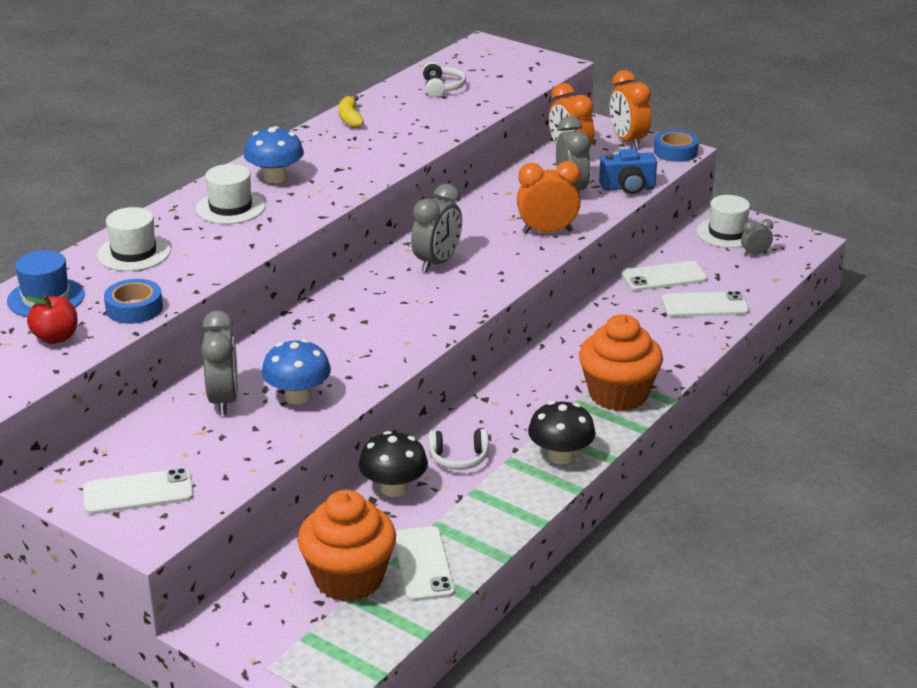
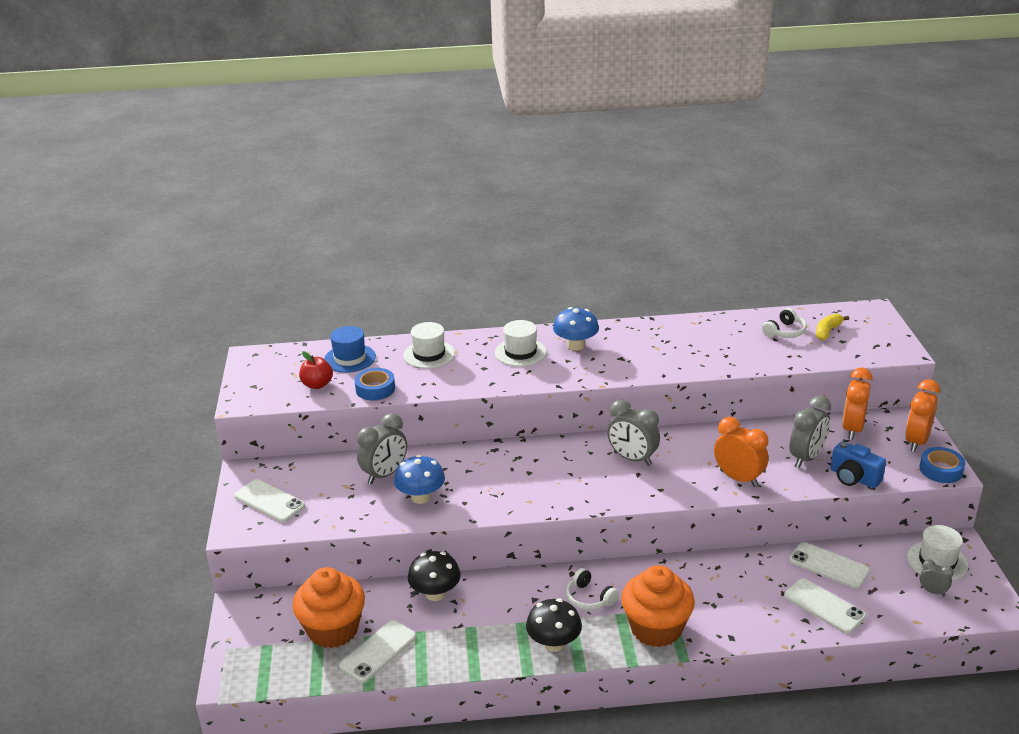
camera: 50 degrees right, 0 degrees up
(350, 119) = (686, 326): yellow banana -> yellow banana (827, 331)
(437, 262) = (632, 459): grey clock -> grey clock turned 45 degrees clockwise
(459, 458) = (496, 601): white headphones -> white headphones (589, 598)

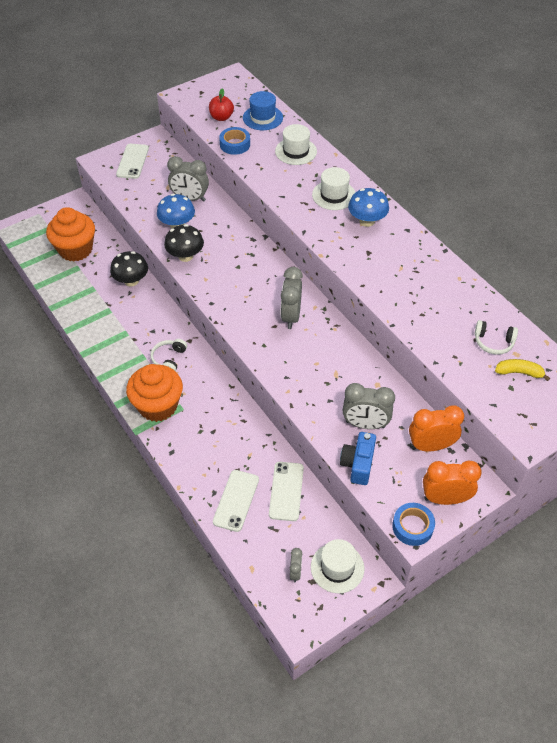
camera: 60 degrees right, 20 degrees up
(378, 651) = (68, 277): white phone -> none
(554, 643) = (116, 357): black mushroom -> black mushroom (185, 256)
(738, 478) = (307, 387): orange clock -> none

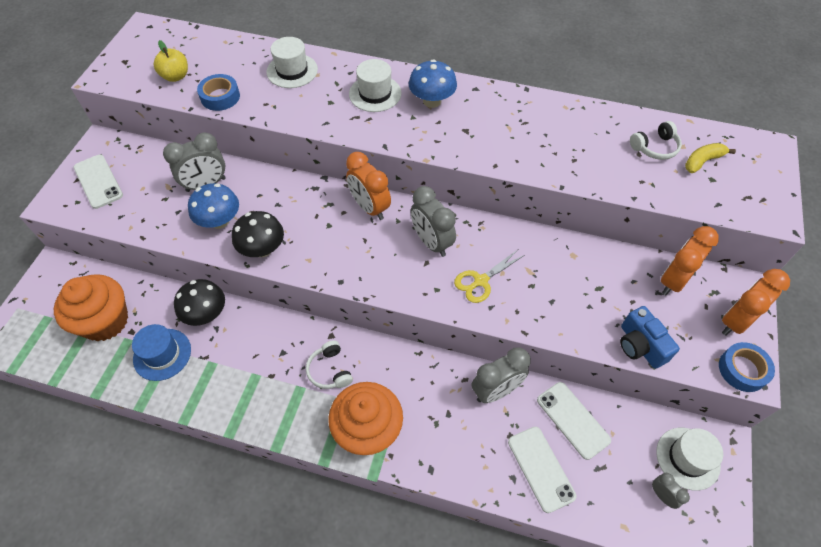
camera: 40 degrees left, 5 degrees up
(221, 117) = (176, 76): red apple -> yellow apple
(263, 118) = (222, 54): blue hat -> blue hat (162, 354)
(274, 271) = (370, 207): none -> orange clock
(296, 358) = (480, 281): none -> yellow scissors
(365, 424) = (604, 301): grey clock -> grey clock (496, 390)

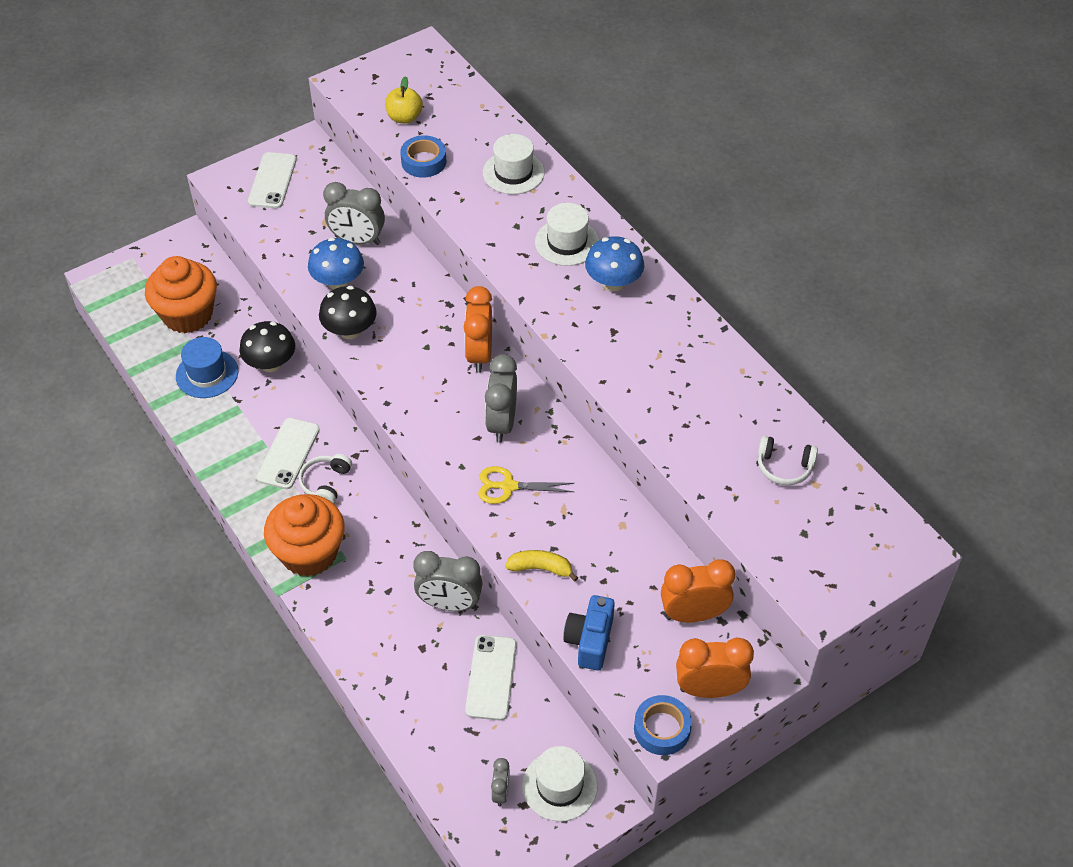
camera: 40 degrees right, 5 degrees down
(541, 468) = (419, 691): white phone -> white phone (288, 453)
(702, 161) = (817, 511): yellow banana -> yellow banana (540, 568)

